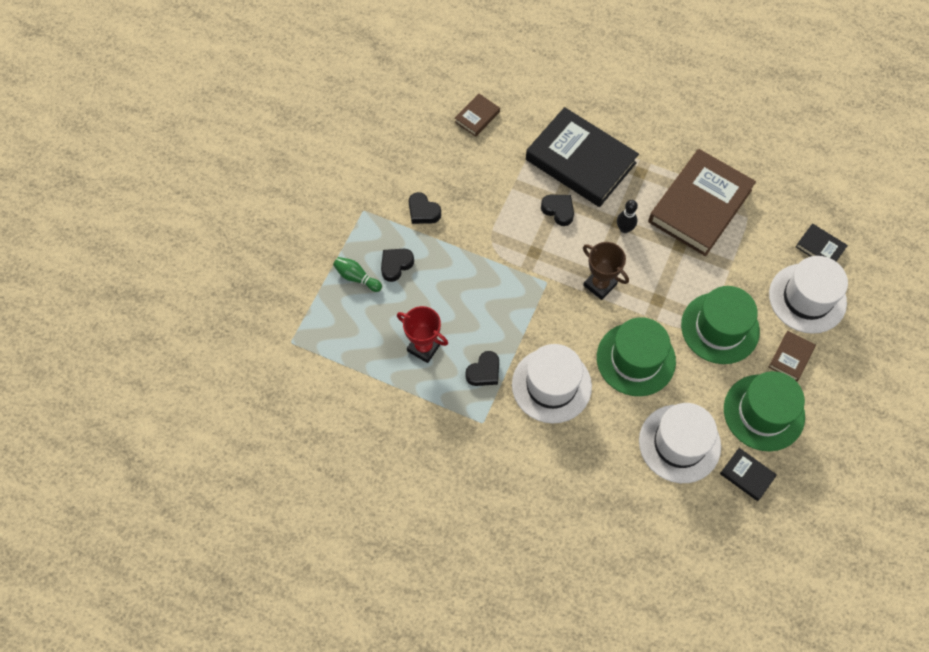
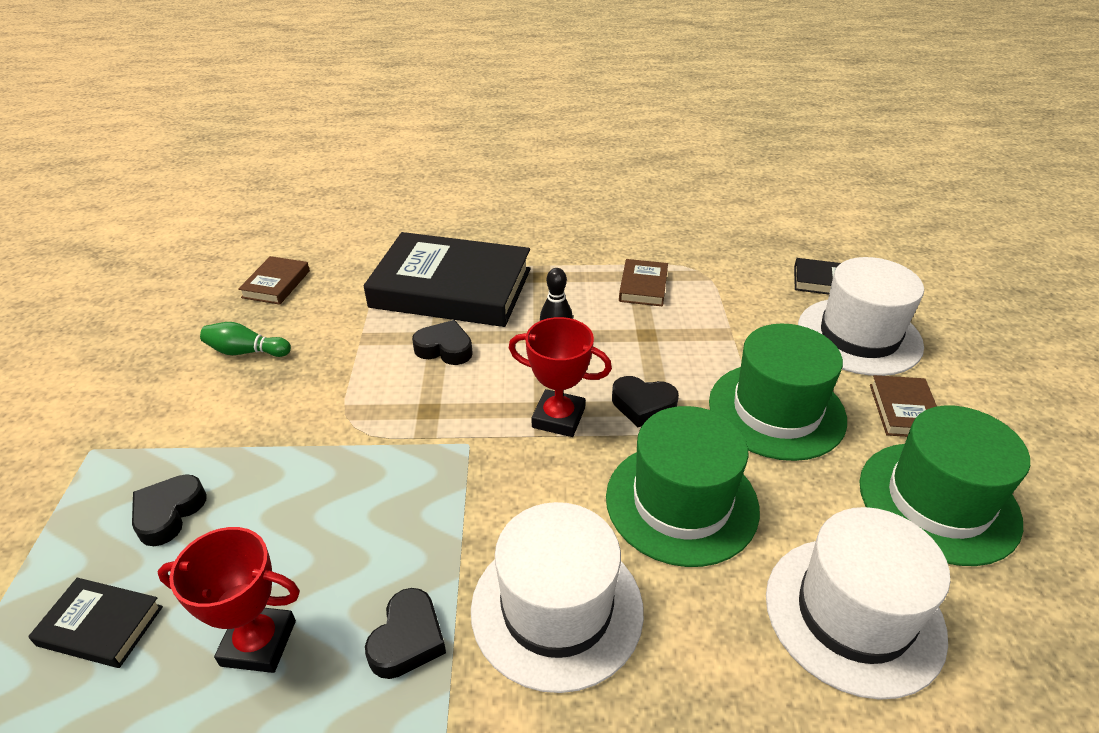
camera: 25 degrees left, 25 degrees down
(356, 277) = (82, 563): green bowling pin -> green bowling pin (246, 352)
(423, 211) = (210, 417): black heart -> black heart (643, 405)
(600, 284) = (558, 418): brown trophy -> red trophy
(700, 206) = (643, 286): brown book -> brown book, size x0.43
(747, 475) = (1008, 619): black book -> black book (101, 626)

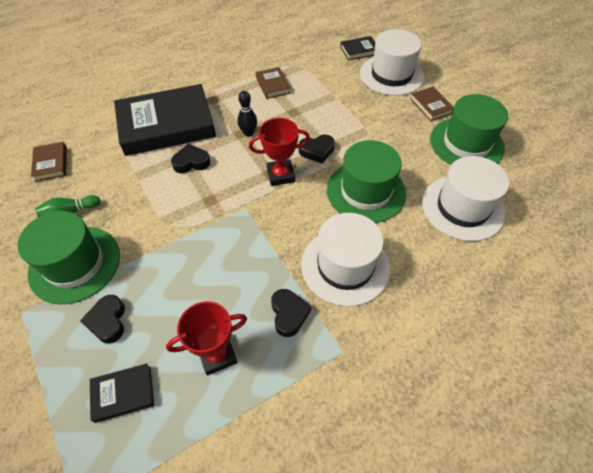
camera: 30 degrees left, 15 degrees up
(776, 410) = (378, 128): green hat -> green hat (75, 264)

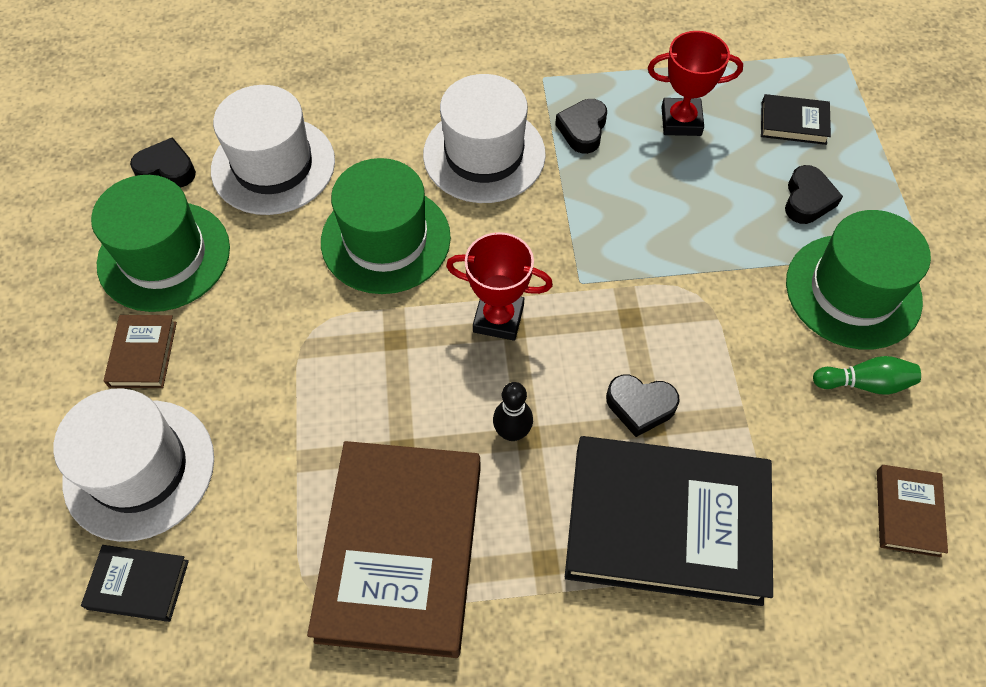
camera: 155 degrees left, 5 degrees up
(273, 85) = (400, 550): brown book -> brown book, size x2.31
(317, 151) = (413, 341): black heart -> black heart (167, 169)

